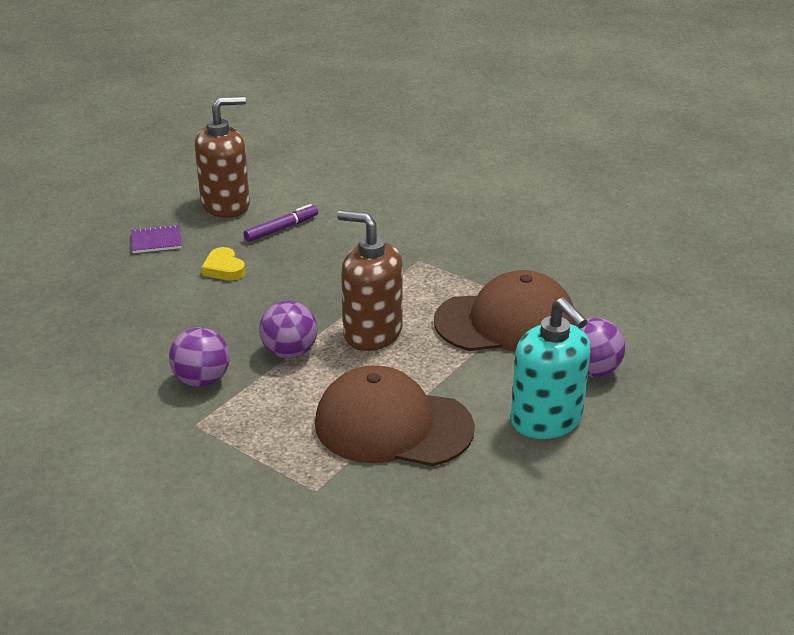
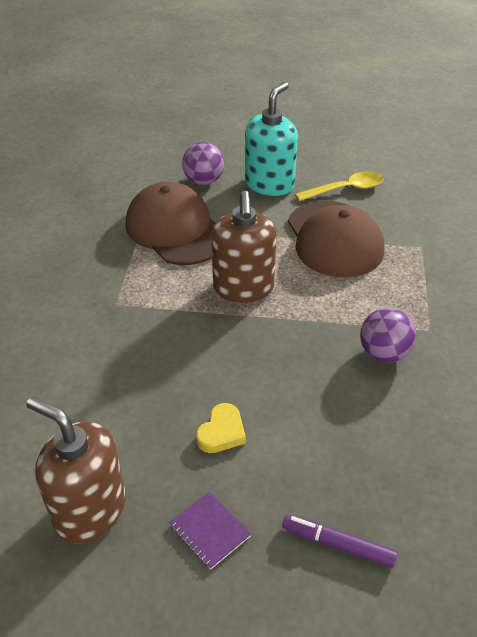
camera: 120 degrees left, 10 degrees up
(281, 229) = (115, 427): purple marker -> purple marker (338, 544)
(289, 352) = (306, 321): purple ball -> none
(485, 483) = (346, 189): none -> yellow spoon

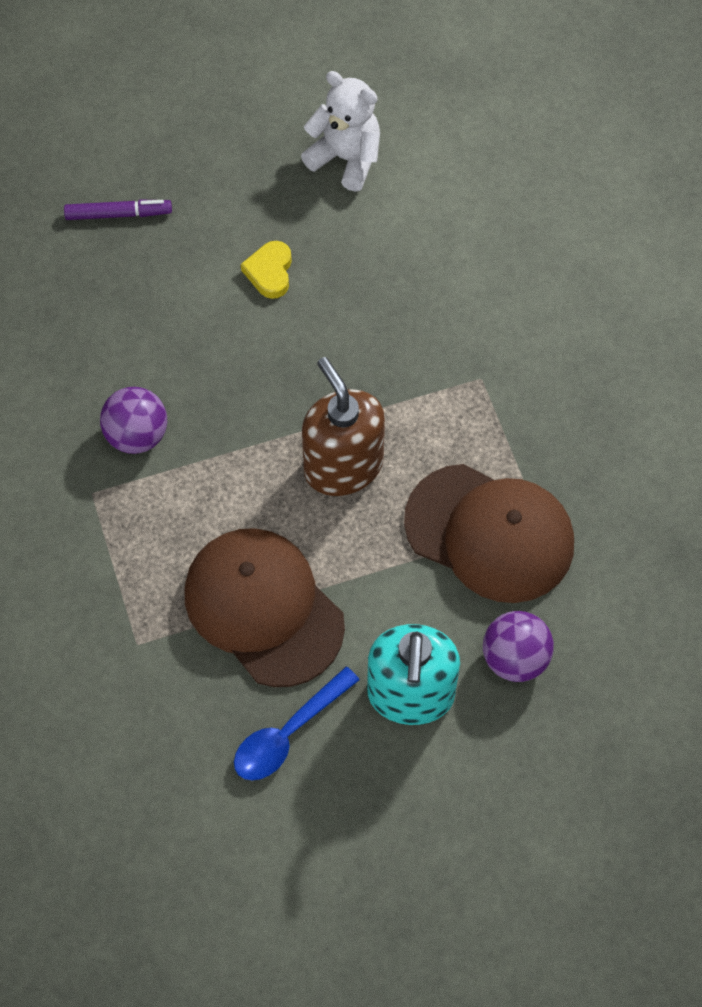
camera: 155 degrees right, 20 degrees up
(90, 510) = (346, 158): brown soap dispenser -> white teddy bear
(210, 531) = (233, 182): purple notebook -> none
(346, 189) = (288, 734): yellow spoon -> blue spoon

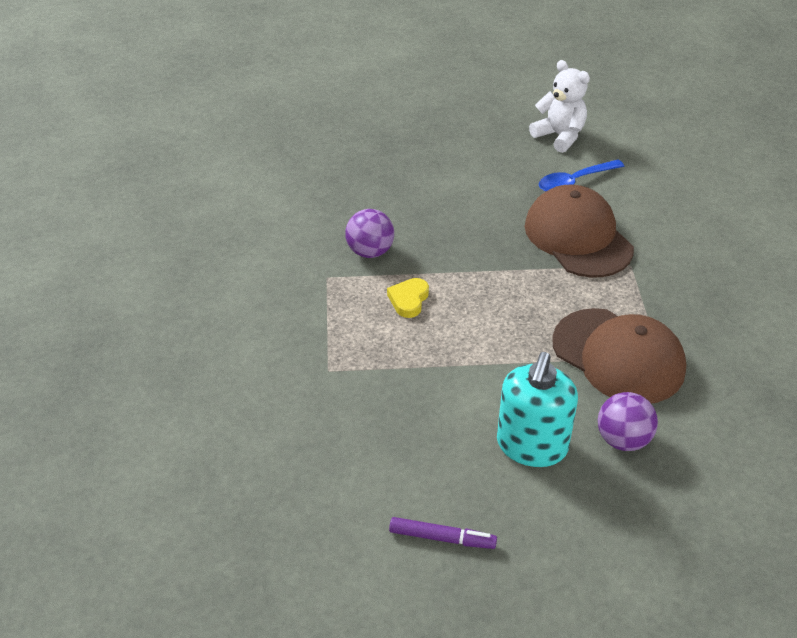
camera: 15 degrees right, 20 degrees down
(118, 214) = (397, 138): purple marker -> purple marker (442, 538)
(263, 608) = (430, 367): brown cap -> brown cap (578, 237)
(270, 272) = (491, 183): yellow heart -> yellow heart (409, 300)
(288, 734) = (426, 451): blue spoon -> blue spoon (574, 182)
(343, 466) = (514, 295): brown soap dispenser -> none

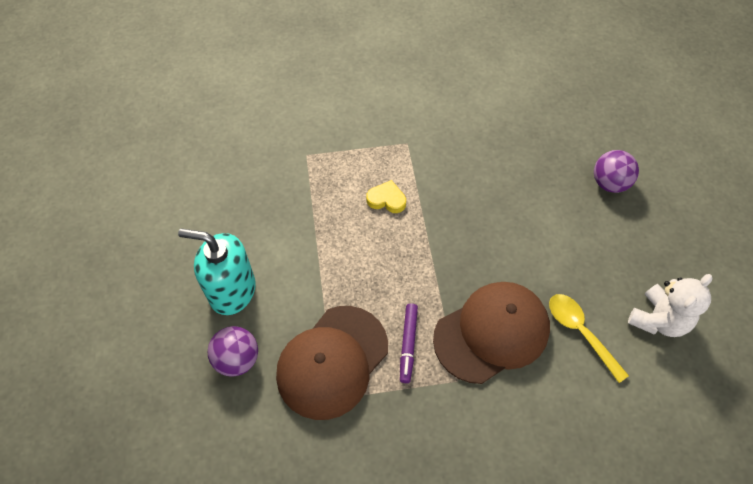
camera: 85 degrees right, 15 degrees up
(370, 251) = (442, 168): purple ball -> purple ball (609, 183)
(442, 538) = (153, 235): purple marker -> purple marker (408, 344)
(574, 182) = (580, 332): blue spoon -> yellow spoon

